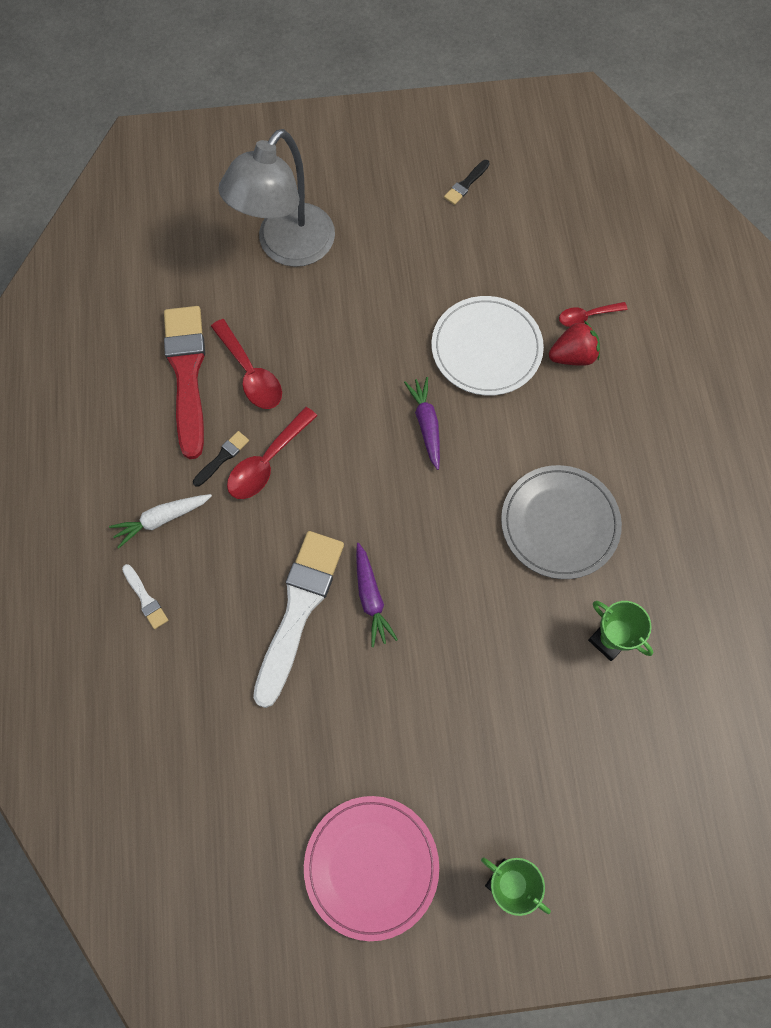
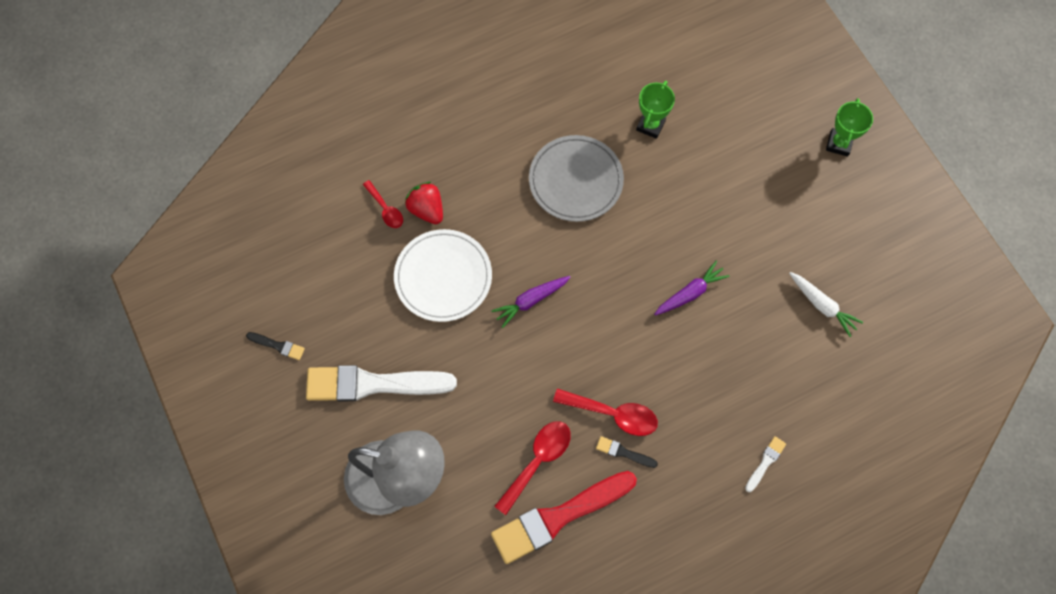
camera: 110 degrees left, 0 degrees up
(161, 519) = (697, 479): white carrot -> white carrot (822, 305)
(299, 609) = (722, 342): white brush -> white brush (373, 384)
(371, 866) = (871, 228): pink plate -> none

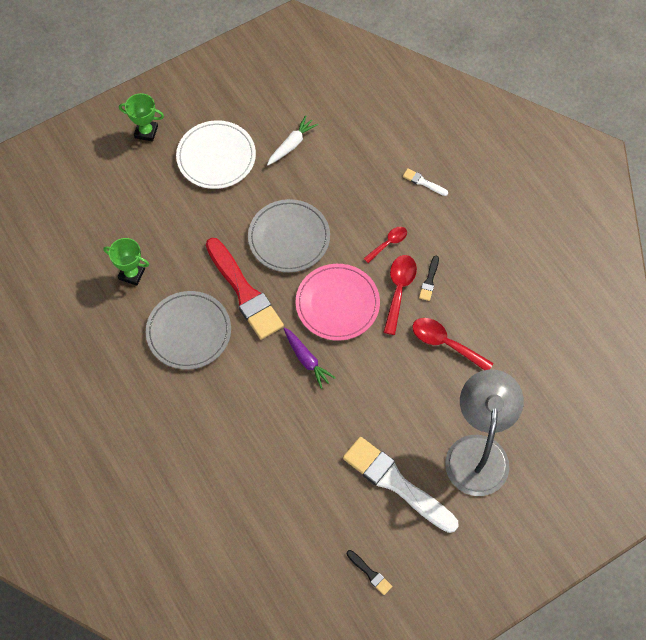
camera: 95 degrees left, 5 degrees down
(278, 346) = (370, 573): black brush -> black brush turned 120 degrees clockwise
(373, 384) = (396, 483): white brush -> white brush turned 135 degrees clockwise
(385, 209) = (226, 494): red spoon -> red spoon (388, 243)
(427, 209) = (224, 456): red strawberry -> none
(443, 277) = (290, 435): white plate -> white plate (216, 157)
(558, 517) = (488, 325): red brush -> red brush (244, 292)
(599, 341) = (337, 303): none -> pink plate
(690, 293) = (289, 238): purple carrot -> grey plate

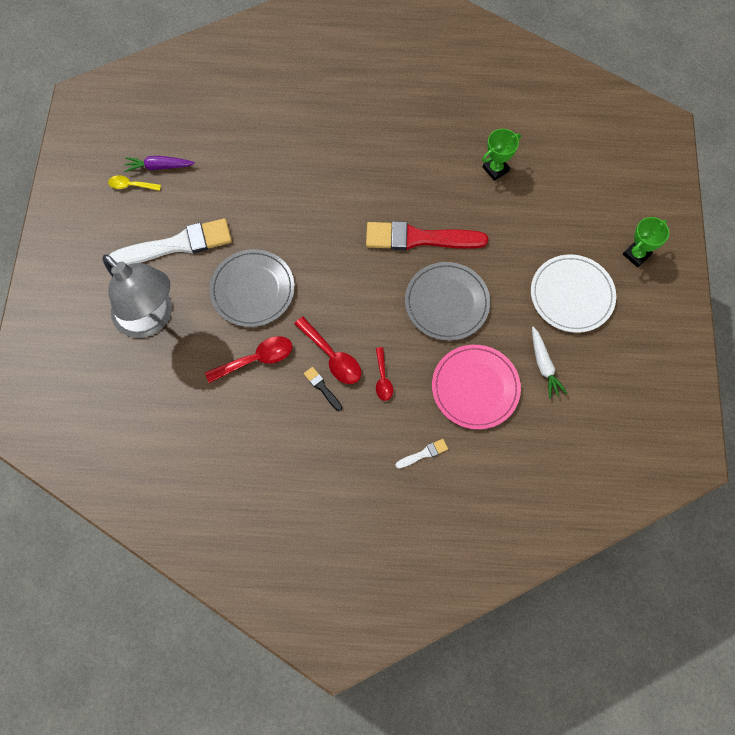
camera: 125 degrees right, 5 degrees up
(189, 332) = (413, 180): grey plate -> grey plate (252, 289)
(307, 360) = (325, 247): purple carrot -> purple carrot (159, 167)
(337, 303) = (356, 300): pink plate -> pink plate (475, 388)
(370, 573) = (131, 185): black brush -> yellow spoon

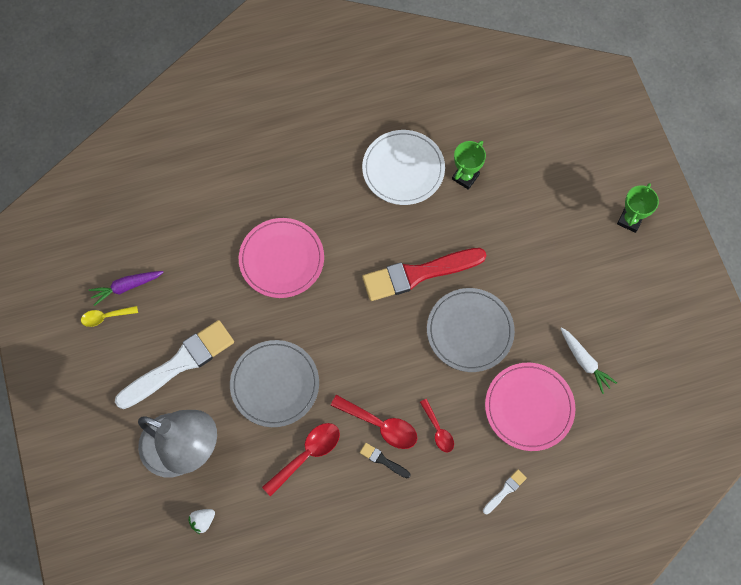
camera: 20 degrees left, 0 degrees up
(142, 383) = (203, 521): none -> white strawberry
(302, 187) = (281, 259): none -> pink plate
(572, 295) = (584, 282): white plate -> white plate (403, 169)

